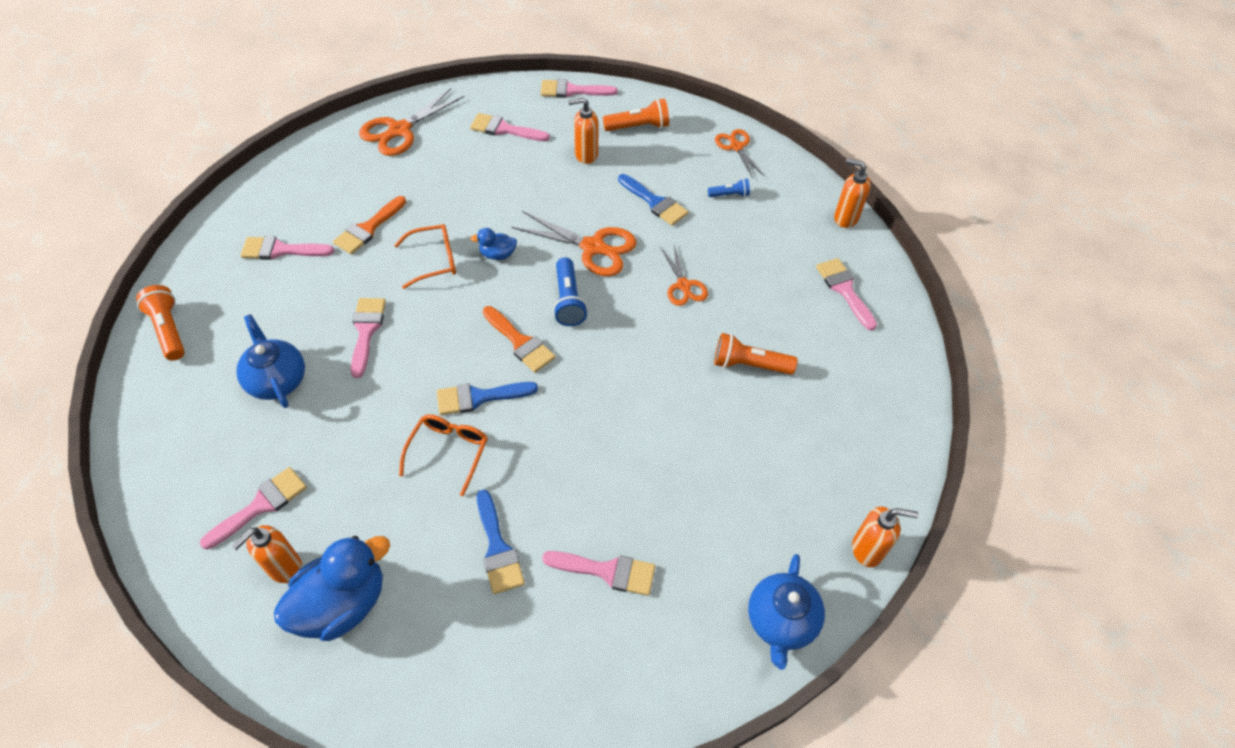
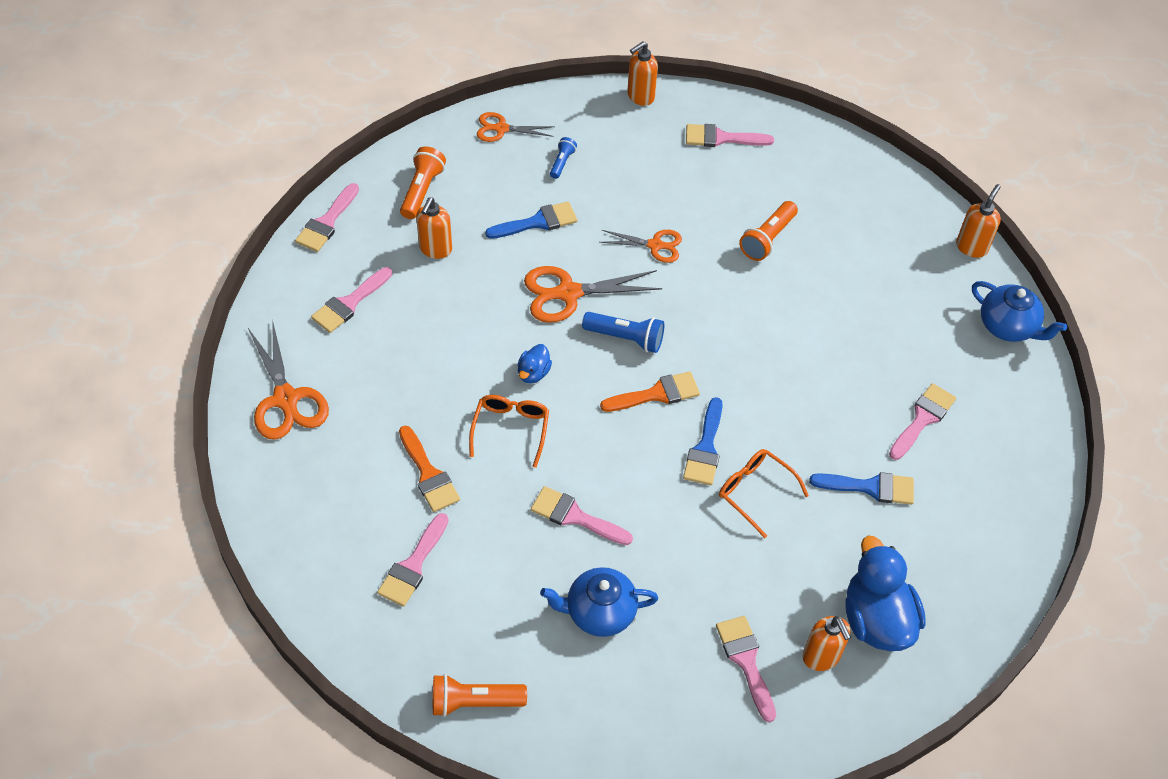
camera: 65 degrees left, 0 degrees up
(593, 247) = (568, 293): orange scissors -> orange scissors turned 150 degrees counterclockwise

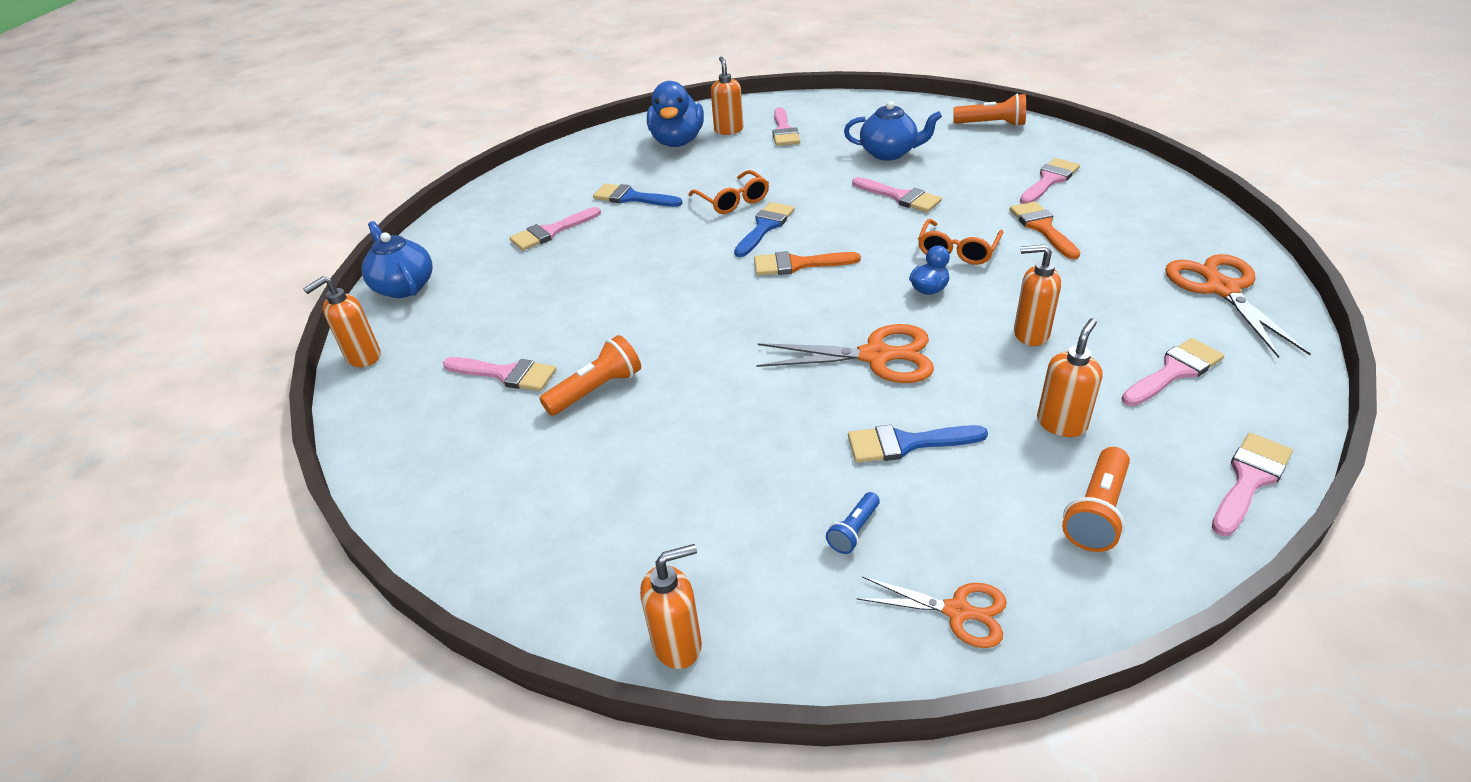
camera: 160 degrees left, 15 degrees down
(450, 329) = (1030, 334): none -> orange soap dispenser
(625, 338) = (816, 309): blue flashlight -> none
(655, 245) = (746, 397): orange scissors -> none
(721, 138) = (576, 539): pink brush -> pink brush (506, 374)

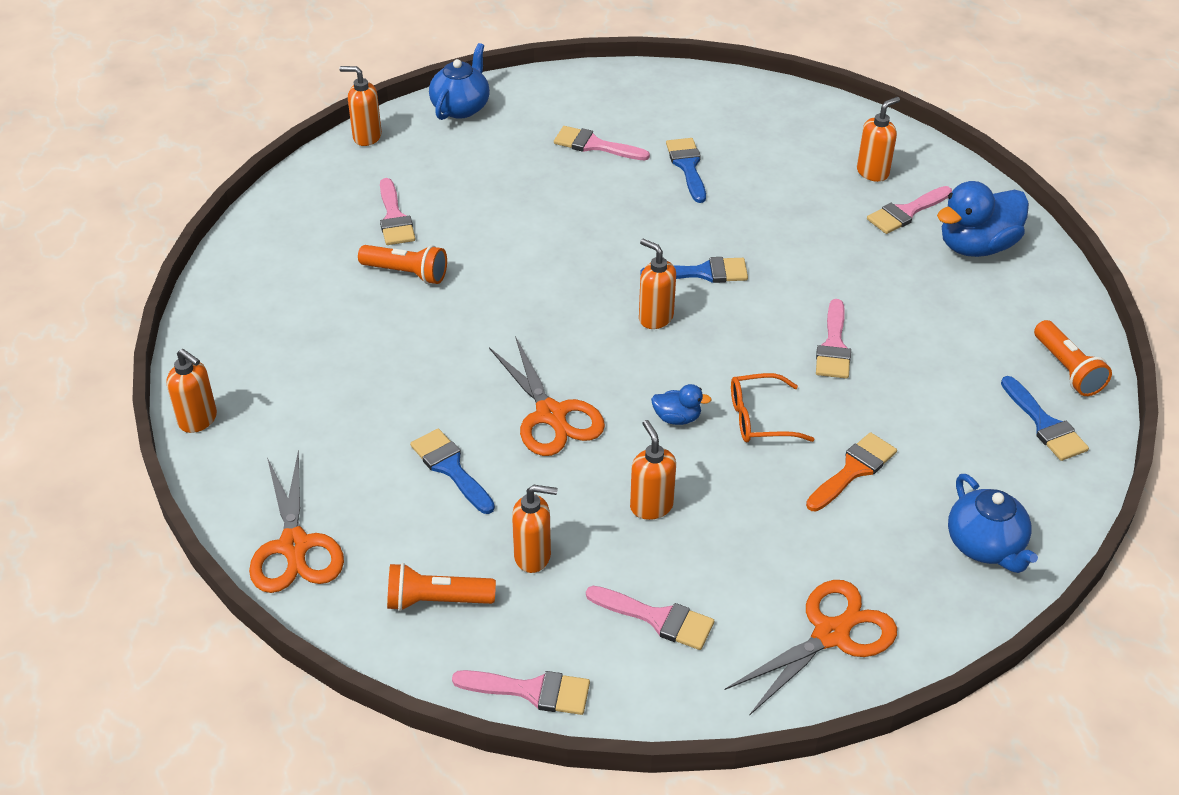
camera: 55 degrees right, 5 degrees up
(677, 142) = (817, 148): blue duck -> blue duck (976, 246)
(733, 201) = (733, 233): orange glasses -> none
(798, 264) = (655, 318): orange brush -> orange soap dispenser
(854, 530) = (340, 469): blue flashlight -> none
(889, 153) = (923, 308): blue teapot -> blue teapot (985, 545)
(957, 611) = (294, 546): orange scissors -> orange scissors, size x1.63
(1040, 146) = (1045, 424): none -> blue brush
(1049, 180) = (965, 452): pink brush -> none

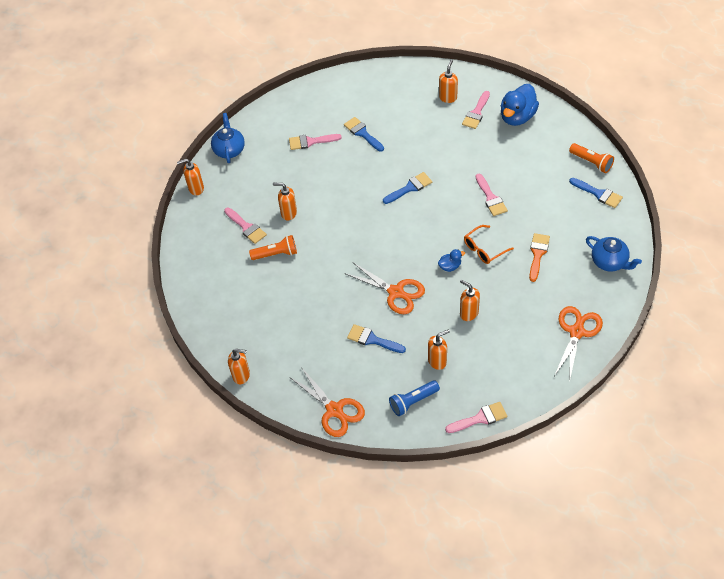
camera: 25 degrees left, 10 degrees up
(436, 600) = (413, 401): orange flashlight -> blue flashlight
(655, 318) = (405, 221): orange soap dispenser -> orange soap dispenser (288, 213)
(657, 618) = (506, 361): pink brush -> none

